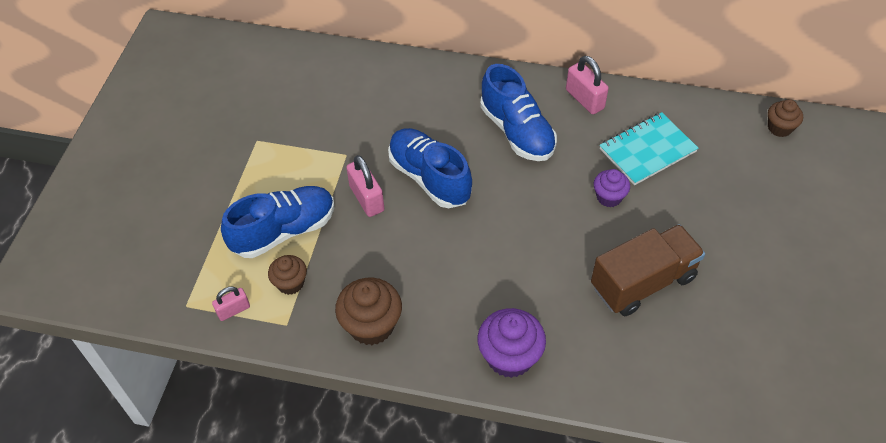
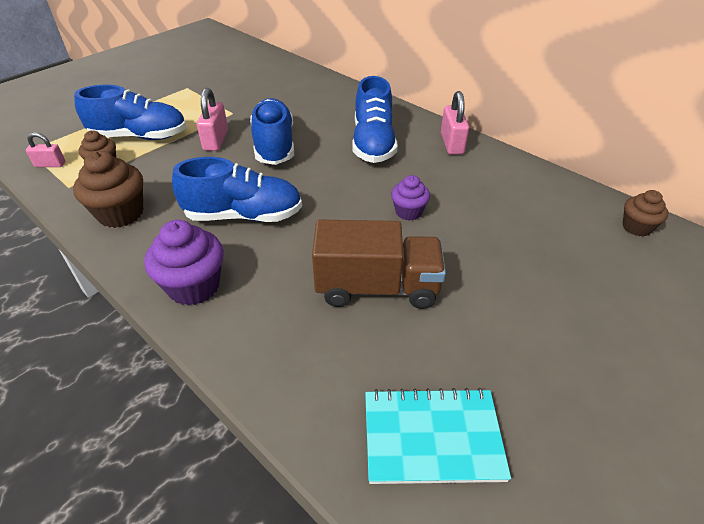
camera: 30 degrees right, 10 degrees down
(481, 270) = (244, 215): none -> blue shoe
(647, 150) = (478, 194): turquoise notebook -> turquoise notebook (432, 437)

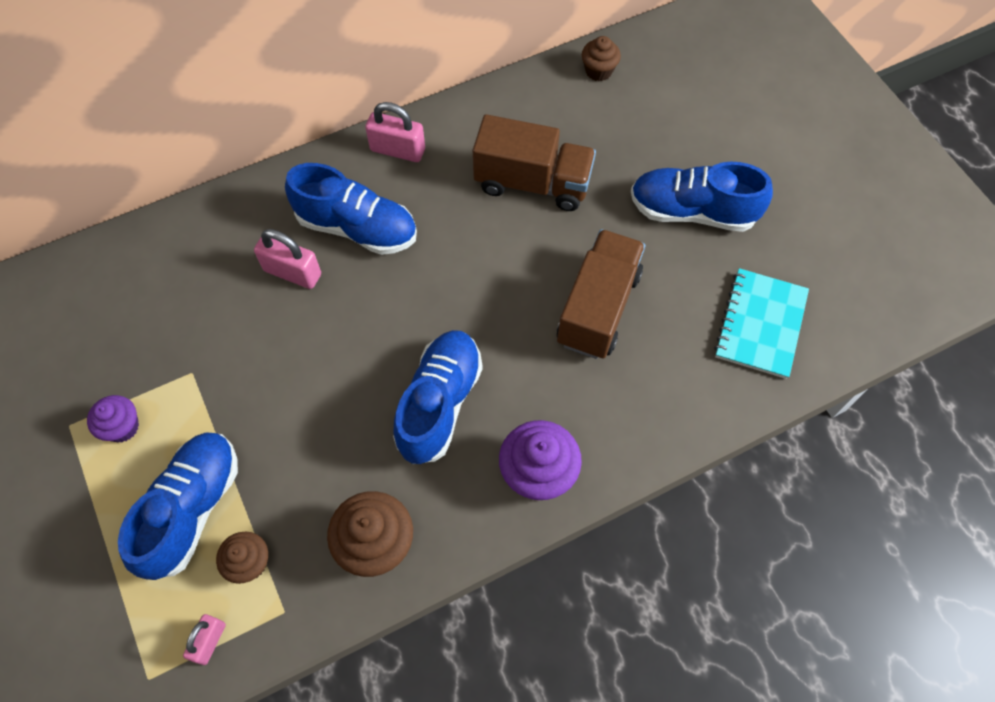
camera: 70 degrees left, 20 degrees up
(216, 140) = (256, 407): pink padlock -> pink padlock (292, 272)
(274, 145) = (306, 338): blue shoe -> blue shoe (692, 211)
(408, 212) = (501, 241): purple cupcake -> purple cupcake (122, 427)
(478, 215) = (532, 183): none -> brown truck

